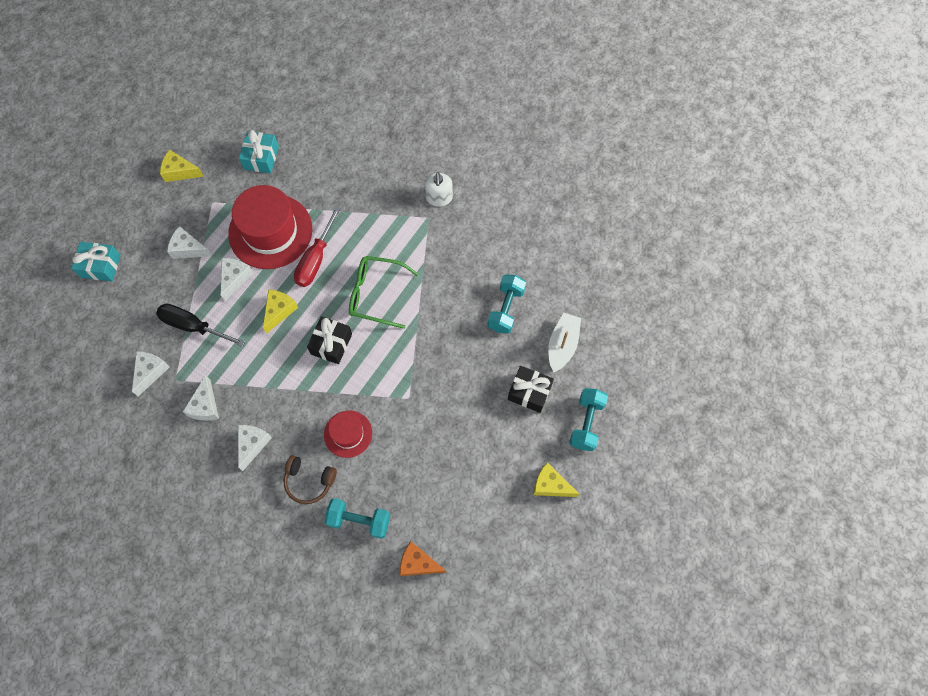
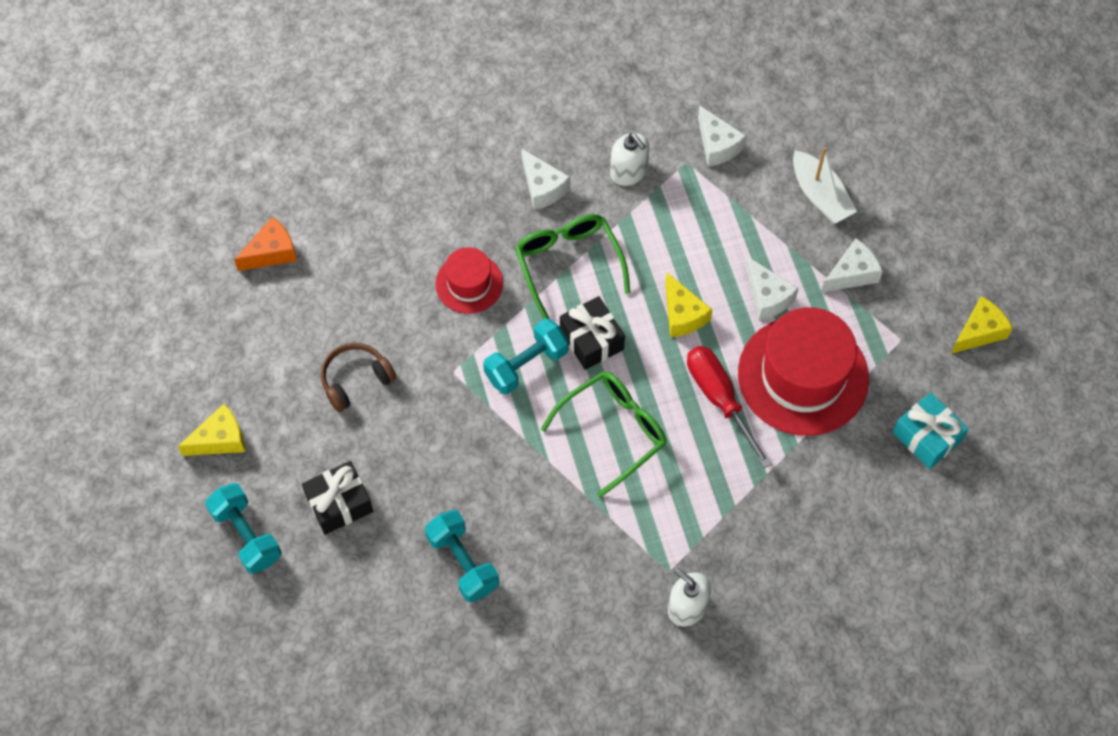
camera: 130 degrees right, 5 degrees down
(100, 266) = (903, 173): turquoise gift -> none
(193, 326) = (739, 218): black screwdriver -> none
(205, 406) = (629, 171): white cheese -> white soap dispenser
(293, 391) = (568, 264): none -> green glasses
(309, 481) = (452, 213): brown headphones -> brown headphones (356, 380)
(359, 520) = (367, 230): turquoise dumbbell -> turquoise dumbbell (526, 365)
(562, 345) = (359, 589): white boat -> white boat (820, 196)

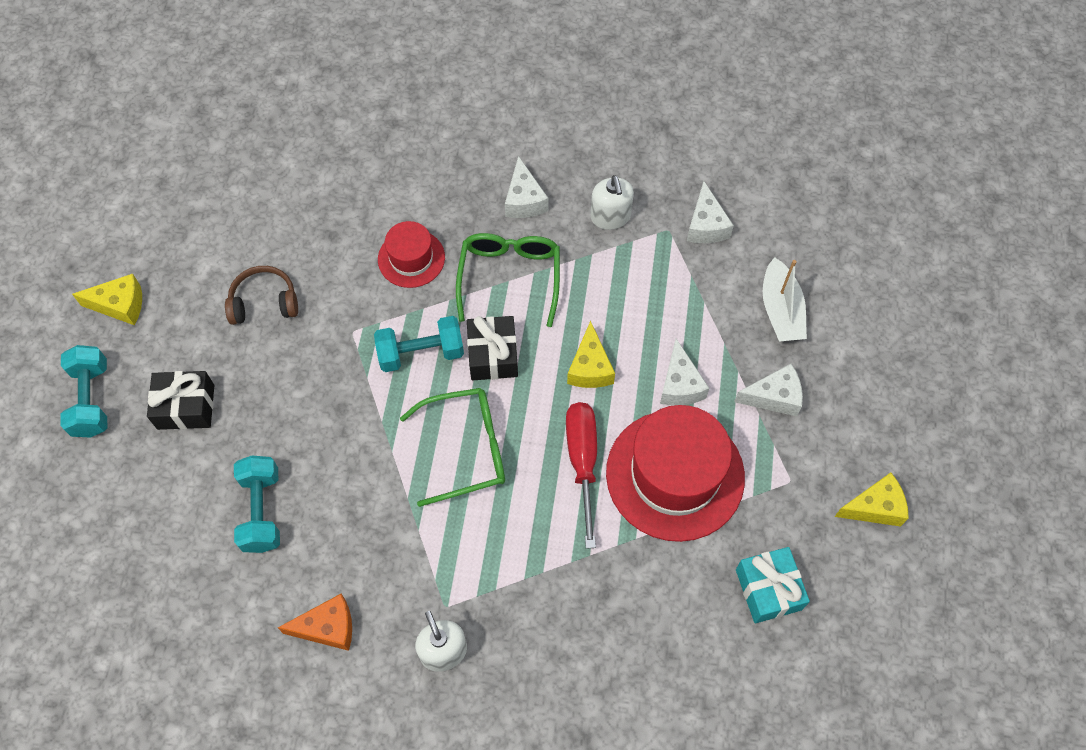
camera: 25 degrees right, 0 degrees up
(272, 252) = (258, 162): orange cheese -> orange cheese (327, 627)

